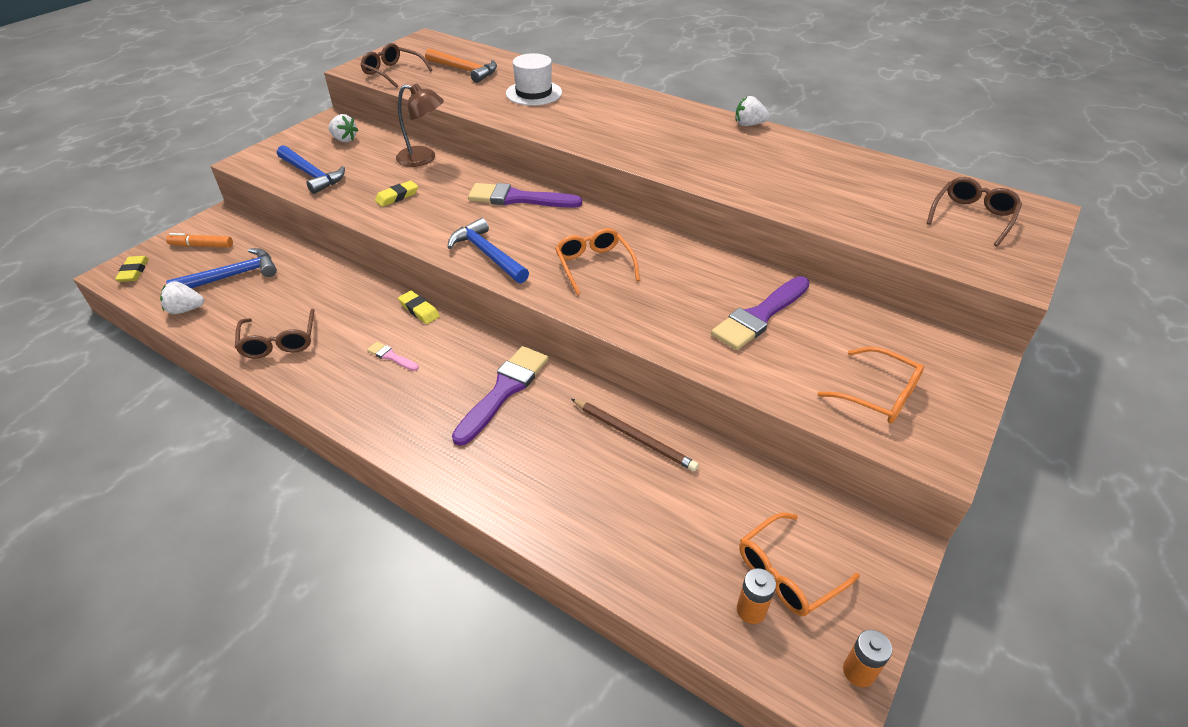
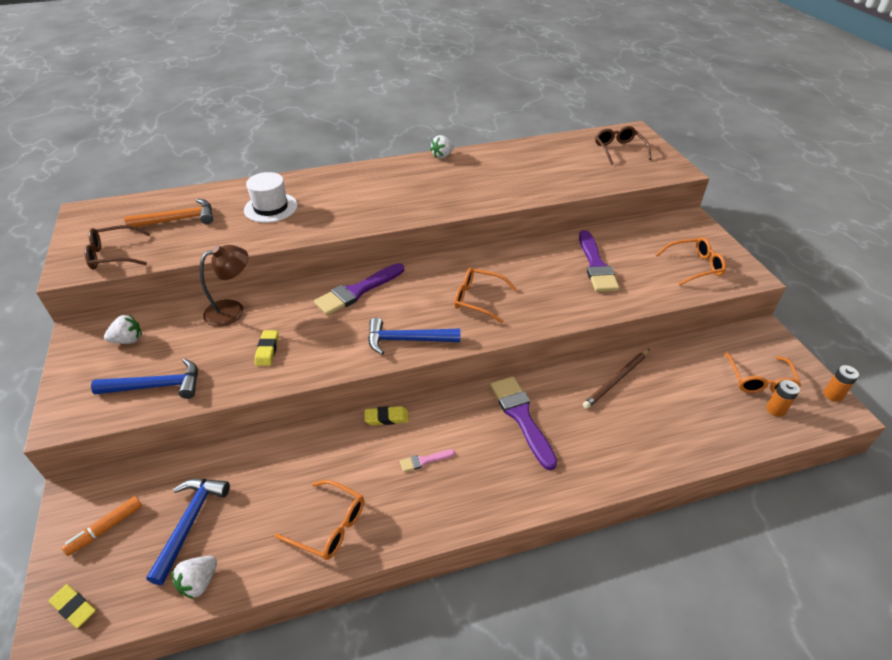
camera: 50 degrees left, 0 degrees up
(279, 342) = (329, 526): brown glasses -> orange glasses
(634, 436) = (616, 380): brown pencil -> brown pencil turned 150 degrees clockwise

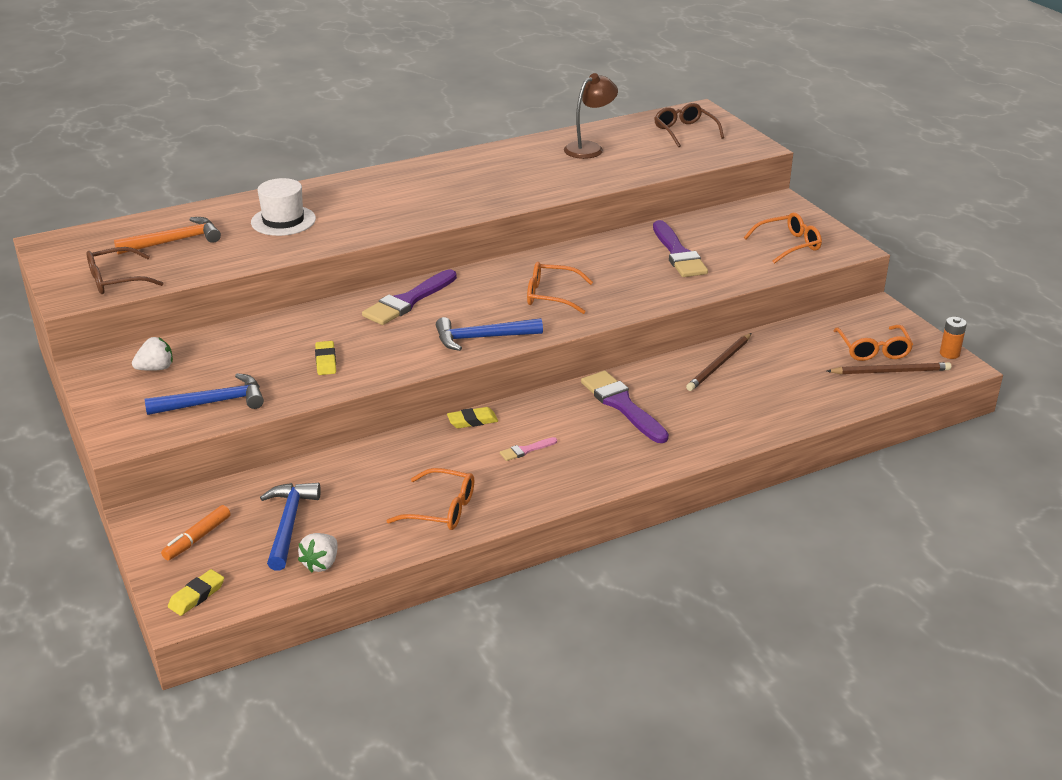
camera: 10 degrees left, 10 degrees down
(74, 607) = (196, 596): yellow eraser -> yellow eraser turned 75 degrees counterclockwise
(232, 310) = (266, 331): brown lamp -> brown lamp (589, 148)
(442, 156) = (473, 153): white strawberry -> none
(775, 409) = (891, 371): orange battery -> brown pencil

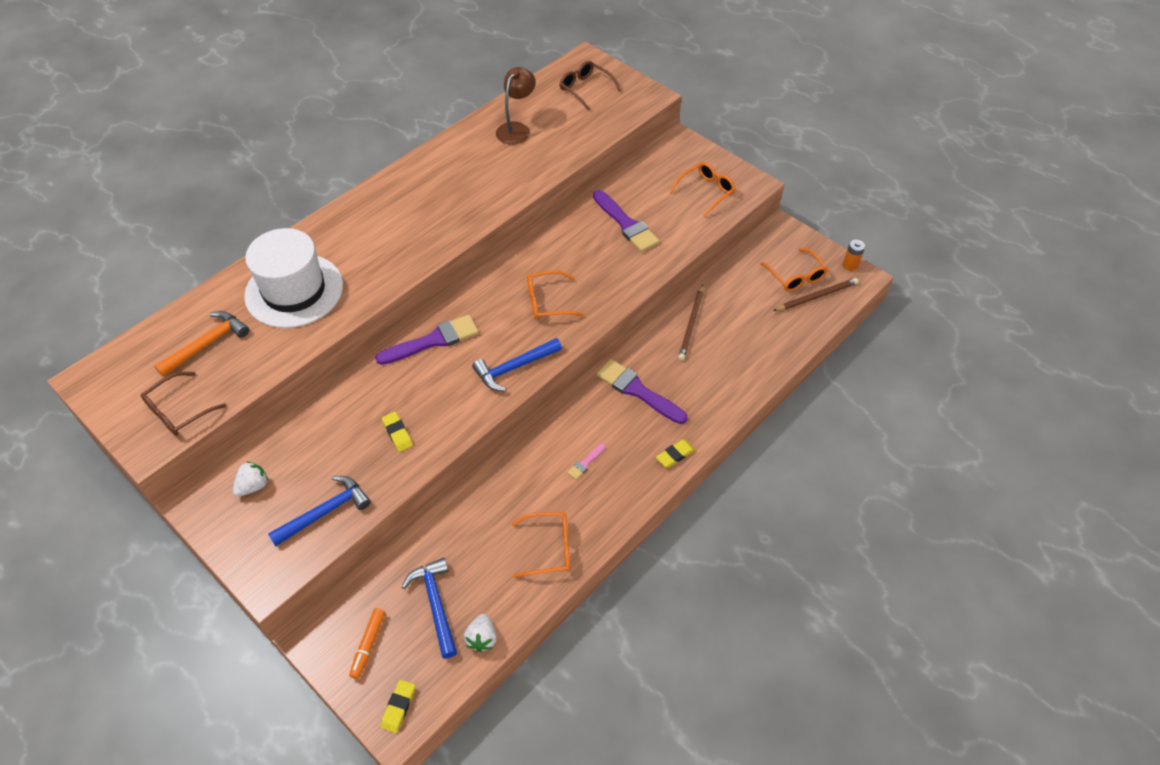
camera: 20 degrees left, 20 degrees up
(283, 221) = (294, 290): white hat -> white hat, size x1.66
(408, 301) = (433, 340): purple brush -> purple brush turned 135 degrees counterclockwise
(472, 421) = (530, 443): yellow eraser -> yellow eraser (675, 455)

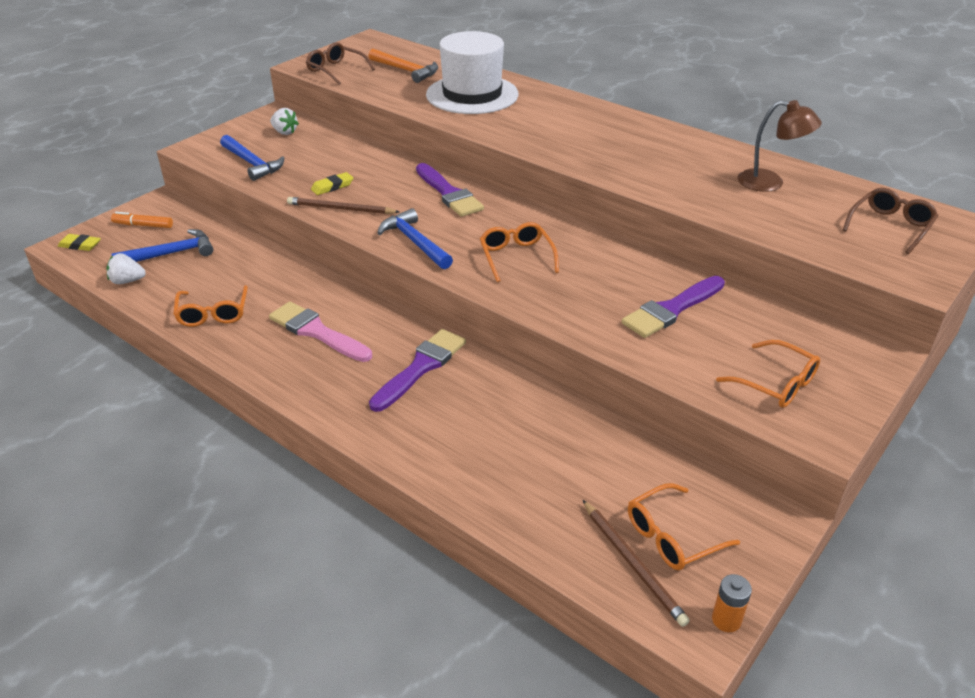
camera: 85 degrees right, 15 degrees down
(585, 463) = (317, 332): pink brush -> pink brush, size x2.17
(675, 455) = (321, 402): yellow eraser -> none
(691, 324) = (541, 413): brown pencil -> brown pencil (340, 209)

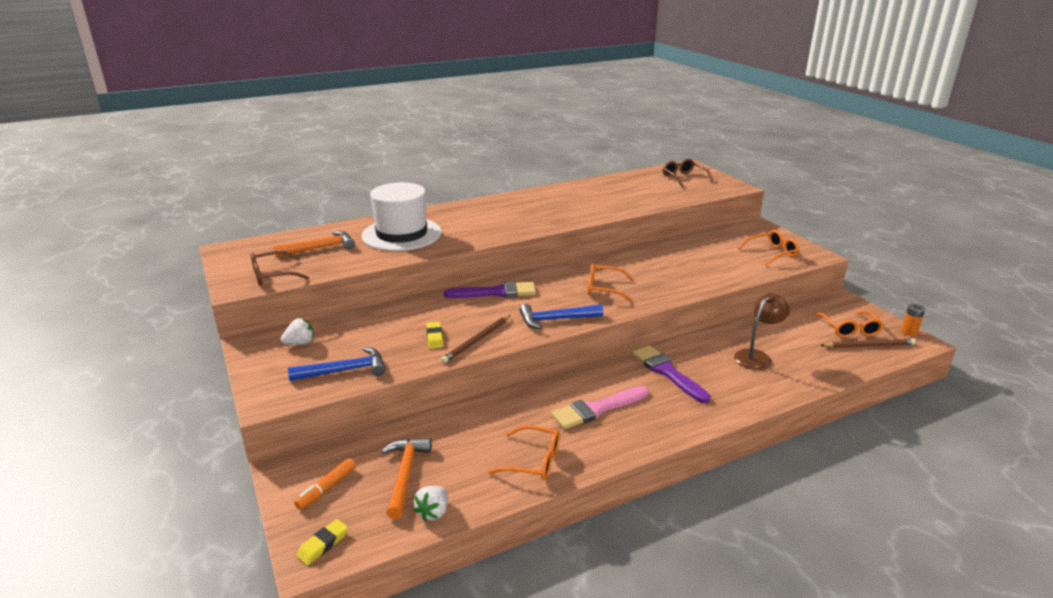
camera: 65 degrees left, 10 degrees down
(171, 254) = (405, 475): blue hammer -> orange hammer
(671, 309) = (692, 259): purple brush -> none
(770, 183) = (619, 188): brown lamp -> brown lamp (757, 356)

